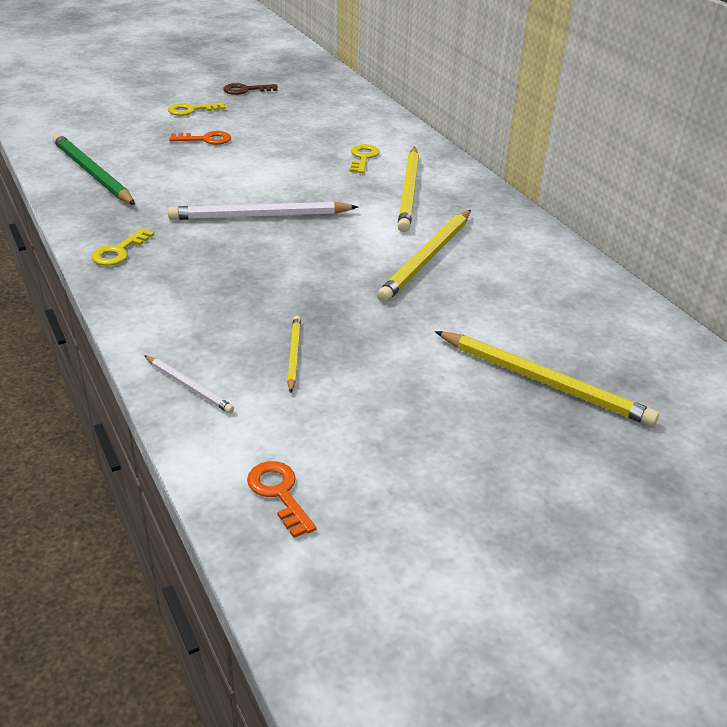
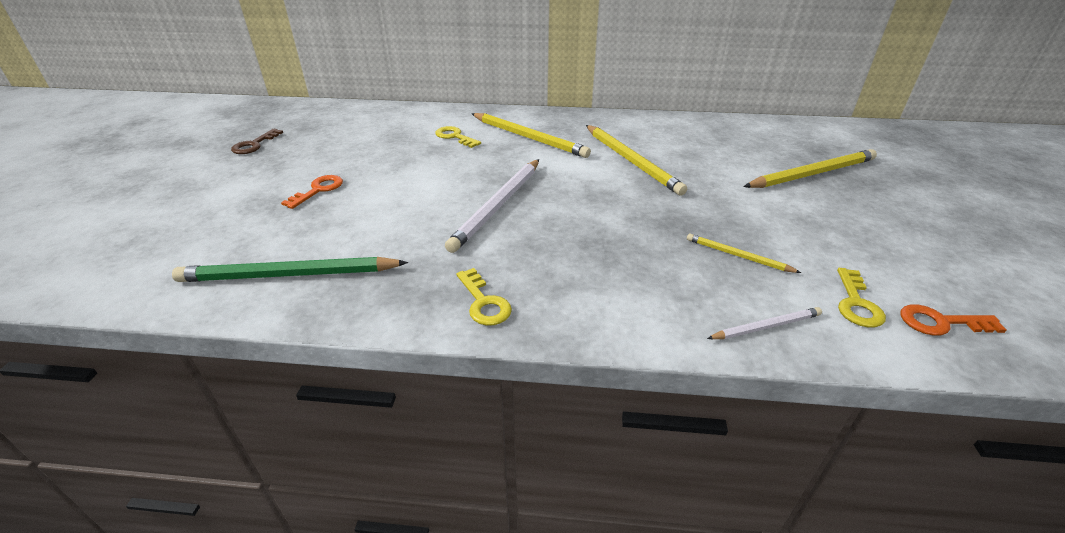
camera: 55 degrees left, 0 degrees up
(191, 110) = (245, 180): yellow key -> yellow key (856, 303)

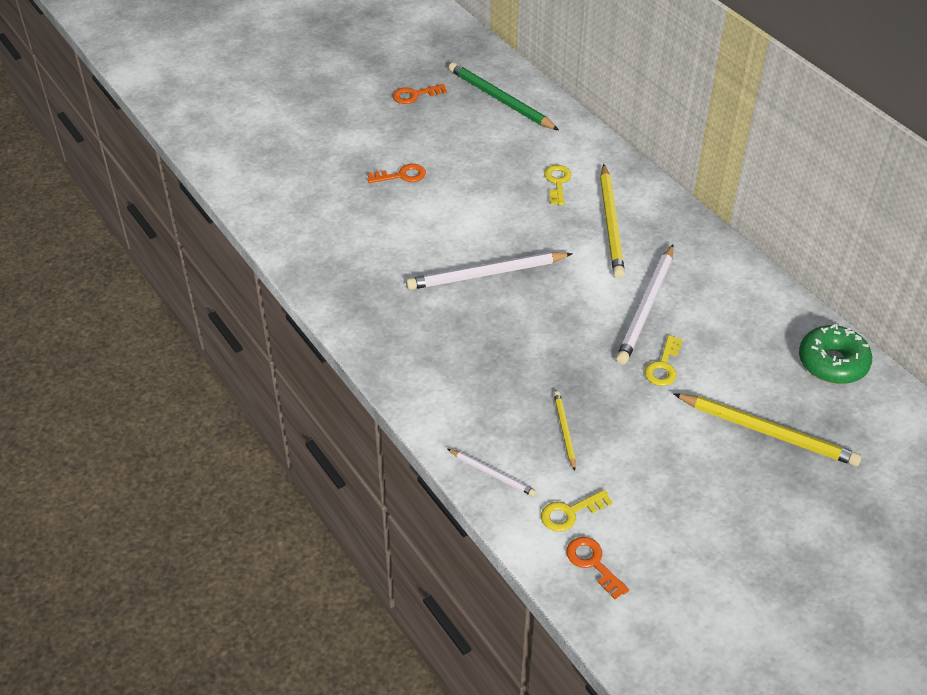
camera: 50 degrees right, 10 degrees up
(254, 145) = (414, 95): brown key -> orange key
(289, 275) = (314, 237): green pencil -> green pencil (500, 100)
(484, 302) = (379, 334): yellow key -> yellow key (663, 366)
(631, 161) = (646, 307): yellow pencil -> white pencil
(760, 129) = (832, 363): none -> green donut

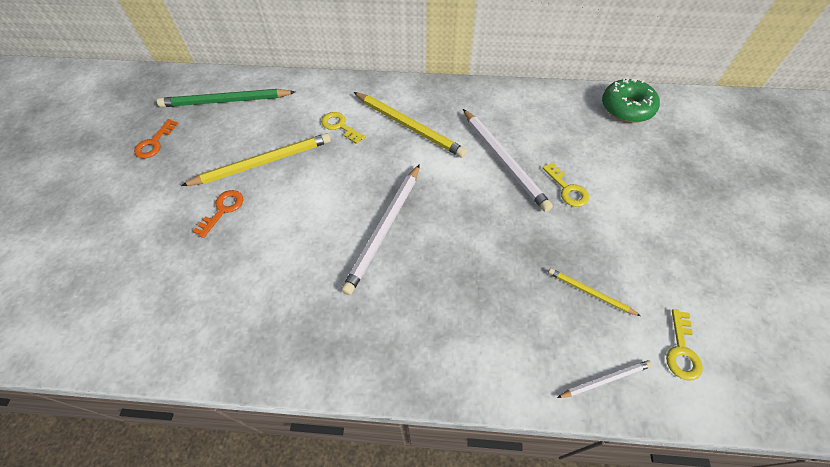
camera: 50 degrees left, 10 degrees up
(593, 563) = (745, 372): orange key -> none
(768, 432) = (667, 176): yellow pencil -> yellow pencil (263, 162)

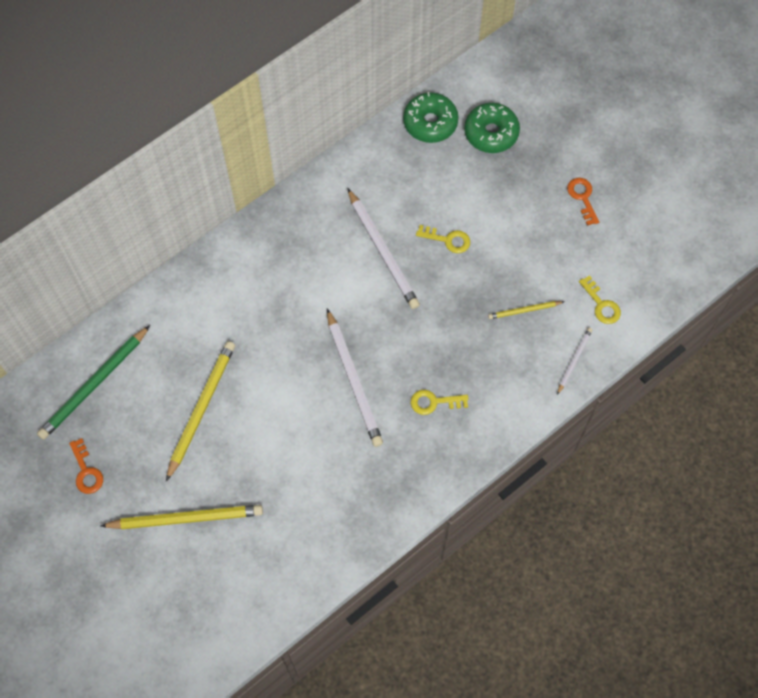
camera: 45 degrees left, 10 degrees up
(223, 210) = (220, 469): orange key -> orange key (582, 197)
(340, 126) = (224, 325): yellow key -> yellow key (434, 402)
(409, 126) = (280, 279): yellow pencil -> yellow pencil (186, 518)
(504, 161) = (383, 251): white pencil -> white pencil turned 45 degrees clockwise
(676, 144) = (491, 133): none -> green donut

